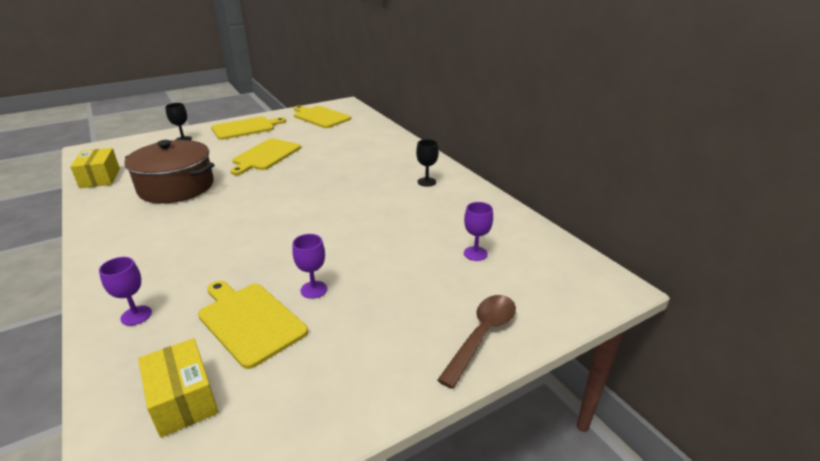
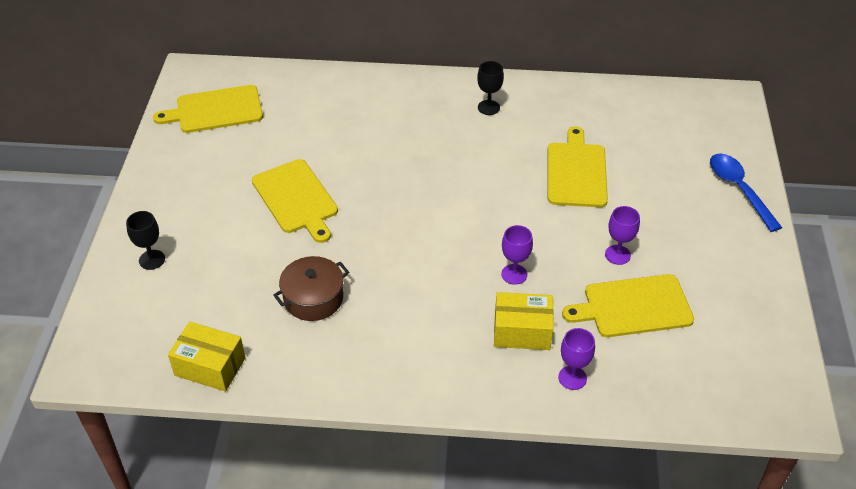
camera: 55 degrees left, 15 degrees up
(176, 187) = (313, 298): brown pot -> brown pot, size x0.60
(183, 399) = (704, 367): yellow box -> yellow box (522, 331)
(245, 128) = (176, 189): yellow cutting board -> yellow cutting board (576, 172)
(475, 253) = (639, 141): purple goblet -> purple goblet (514, 274)
(482, 336) = (739, 190): brown spoon -> blue spoon

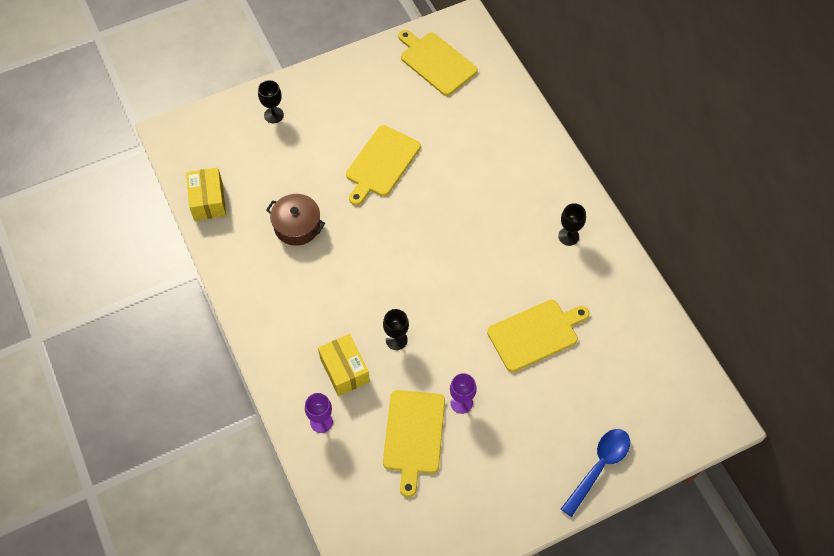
camera: 60 degrees right, 15 degrees up
(514, 274) = (396, 340): purple goblet -> black goblet
(633, 307) = (414, 435): yellow cutting board -> yellow cutting board turned 135 degrees counterclockwise

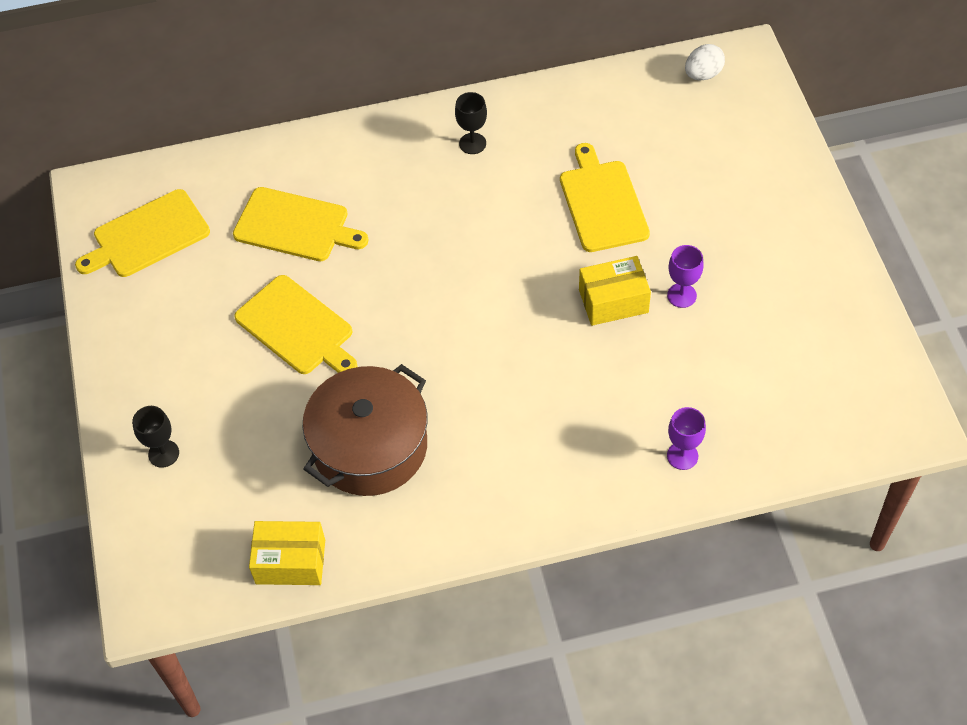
camera: 75 degrees left, 5 degrees down
(297, 226) = (370, 446): brown pot -> brown pot, size x1.66
(344, 370) = (611, 418): yellow box -> yellow box (613, 301)
(396, 340) = (579, 352): black goblet -> none
(414, 435) = (718, 354): yellow cutting board -> yellow cutting board (295, 226)
(598, 467) = (786, 176): blue spoon -> none
(689, 389) = (703, 74): none -> white egg

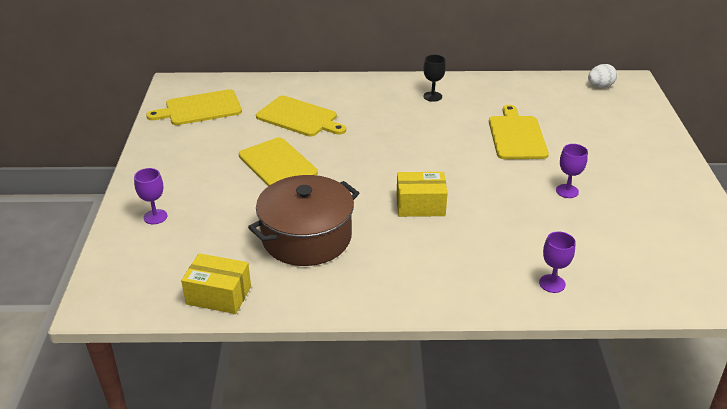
camera: 10 degrees right, 20 degrees down
(163, 453) = (155, 217): black goblet -> purple goblet
(613, 301) = (514, 186): yellow box -> yellow box (420, 205)

